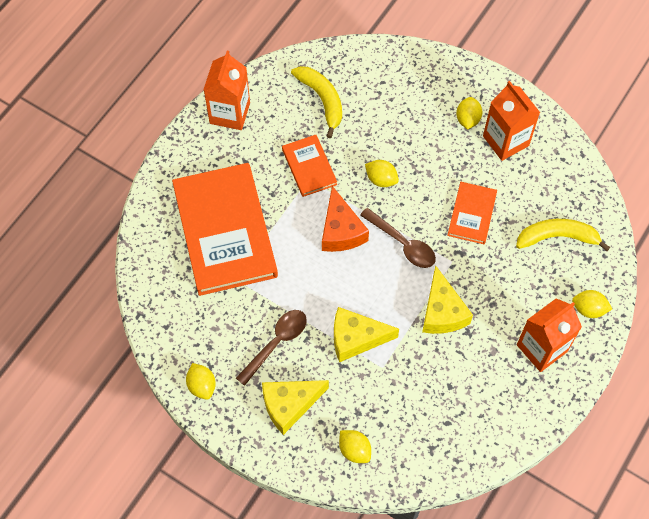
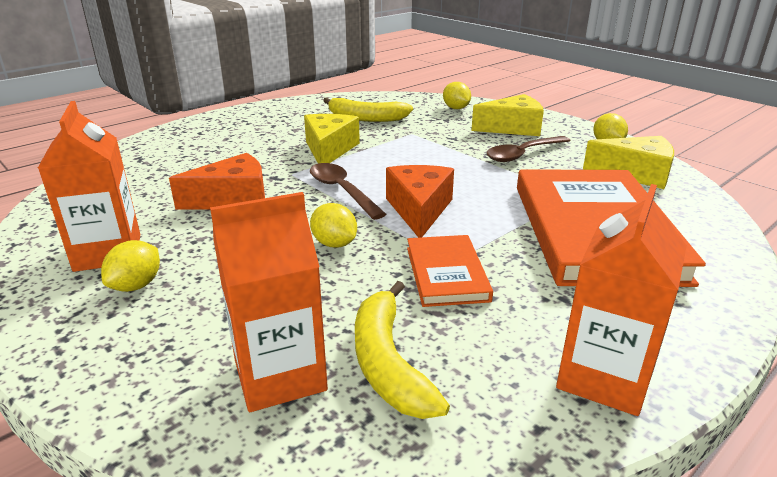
camera: 165 degrees left, 35 degrees down
(356, 338) = (432, 147): yellow cheese -> yellow cheese (636, 174)
(472, 214) = (233, 199): orange book -> orange cheese
(542, 348) = (249, 125): orange carton -> orange carton (280, 375)
(557, 237) = (152, 172): yellow banana -> yellow banana (366, 118)
(588, 309) = (179, 135): yellow lemon -> none

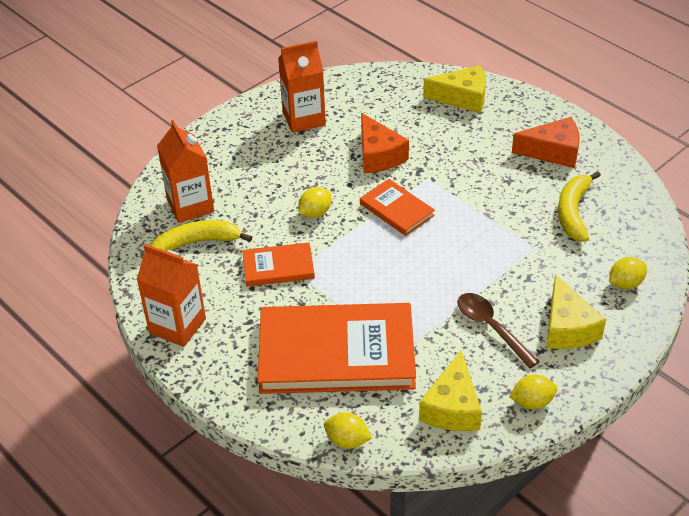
camera: 90 degrees right, 15 degrees up
(136, 285) = (268, 139): yellow lemon -> yellow lemon (347, 441)
(329, 149) = (482, 194): yellow cheese -> yellow cheese (462, 98)
(342, 191) = (396, 209): brown spoon -> orange book
(419, 210) = (367, 254): orange cheese -> orange cheese (553, 152)

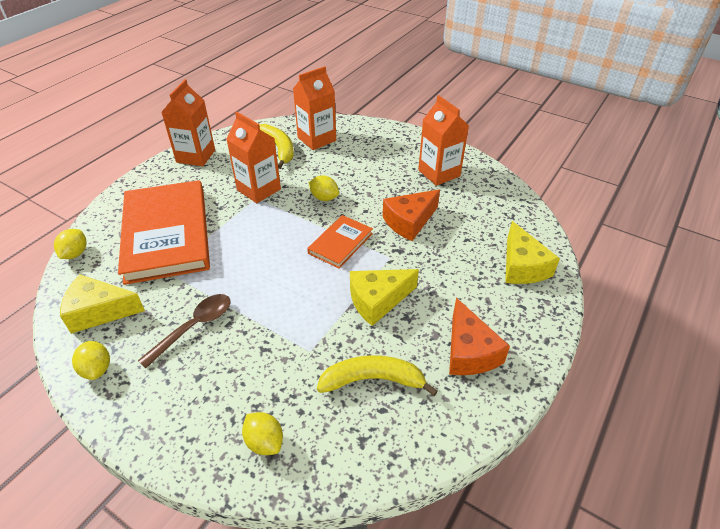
camera: 75 degrees right, 0 degrees up
(278, 267) = (259, 189): orange book -> orange carton
(567, 328) = (194, 390): yellow cheese -> yellow cheese (377, 300)

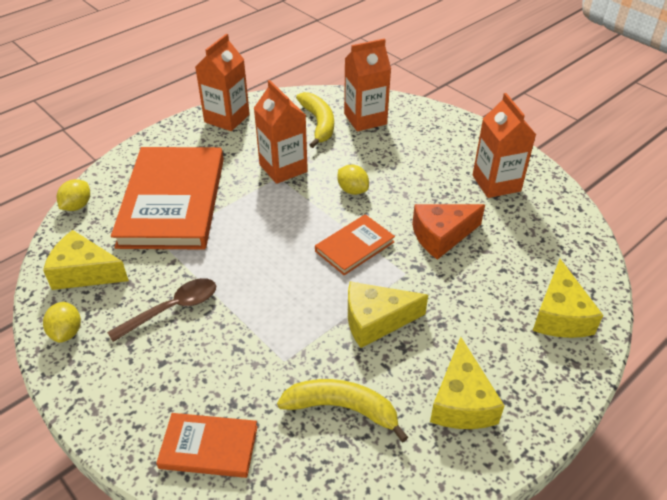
camera: 15 degrees right, 0 degrees up
(264, 442) = (209, 447): yellow lemon -> orange book
(469, 351) = (461, 401): orange cheese -> yellow cheese

